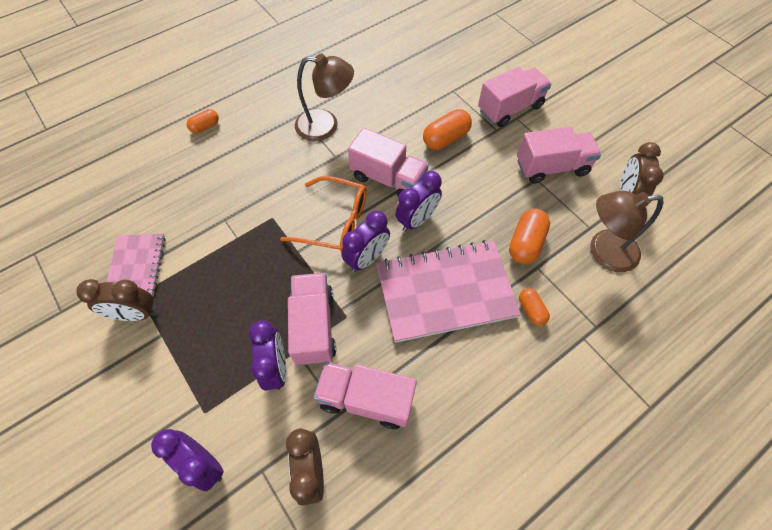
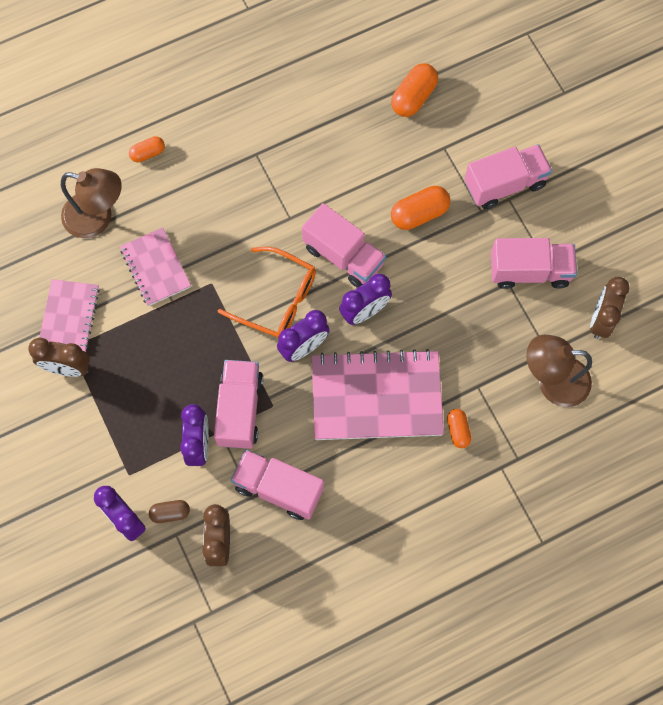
camera: 10 degrees right, 10 degrees up
(218, 212) = (155, 268): none -> pink notebook
(253, 447) = (170, 513): none -> brown capsule
(326, 126) = (285, 174): brown lamp -> brown lamp (97, 218)
(525, 243) = (473, 358): orange capsule -> orange capsule (413, 97)

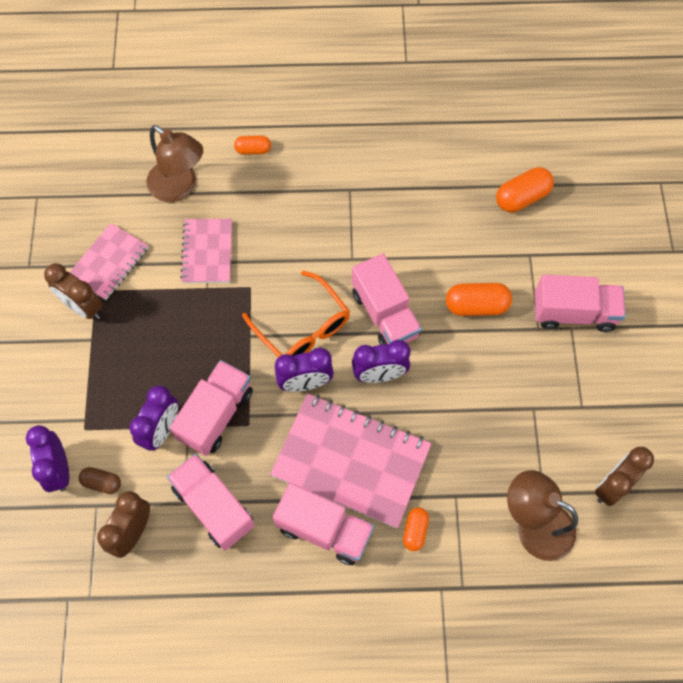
camera: 25 degrees right, 5 degrees down
(529, 271) = (560, 406): pink truck -> pink truck (324, 529)

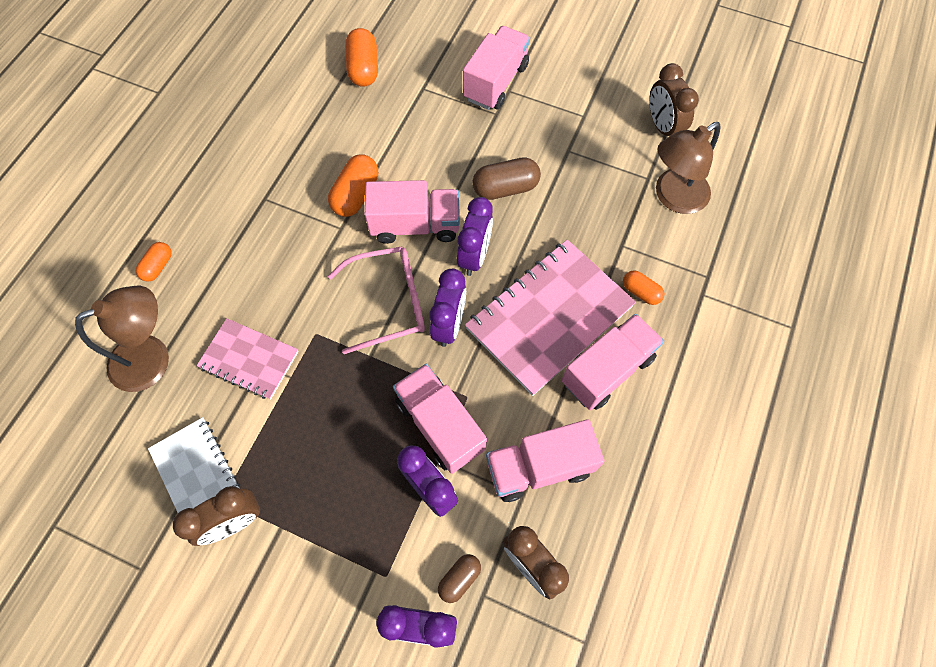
camera: 65 degrees left, 0 degrees up
(109, 262) = (196, 470): pink notebook -> white notebook
(303, 328) = (389, 303): orange glasses -> pink glasses
(462, 370) = (505, 188): none -> brown capsule
(476, 306) = (449, 149): orange capsule -> orange capsule (356, 195)

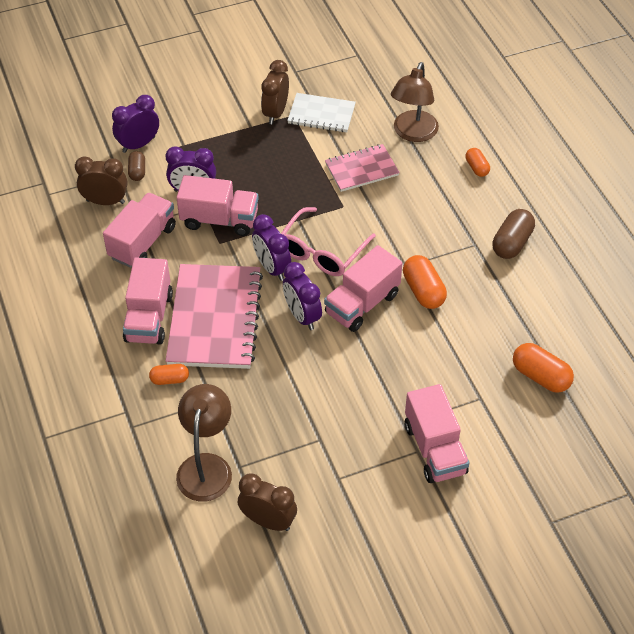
camera: 135 degrees right, 15 degrees down
(505, 188) = (333, 374): brown capsule -> brown capsule (512, 243)

